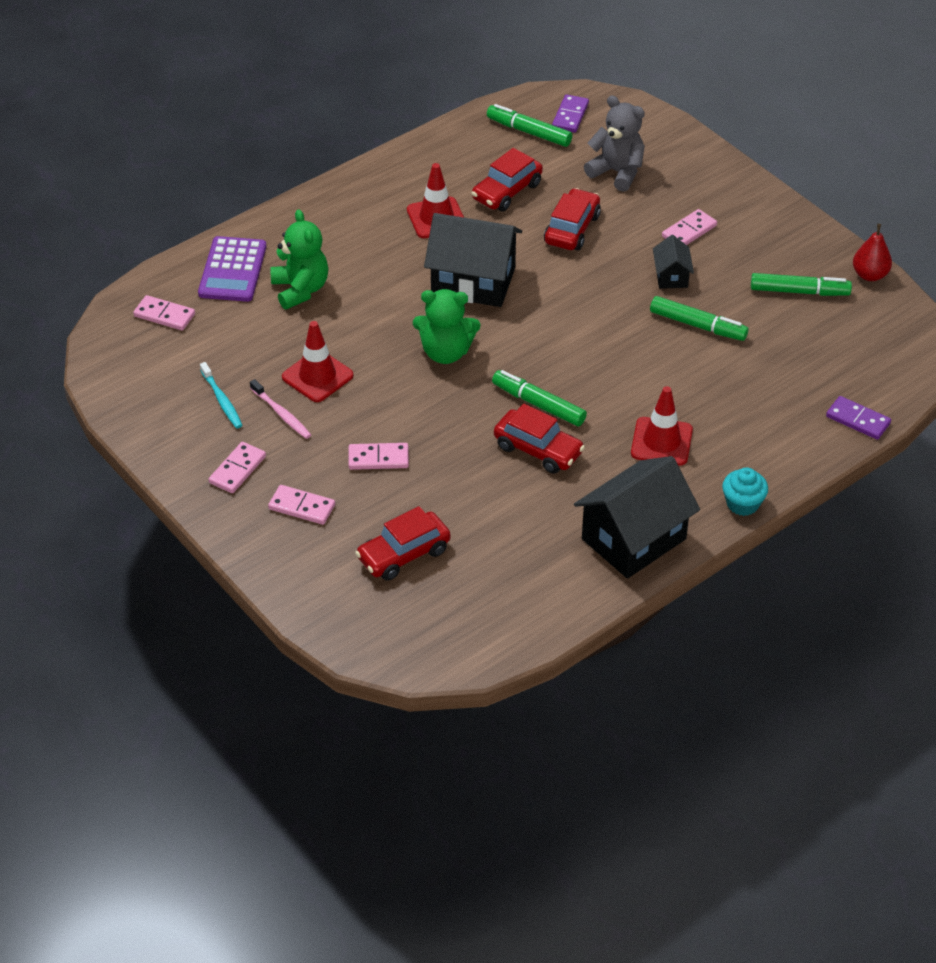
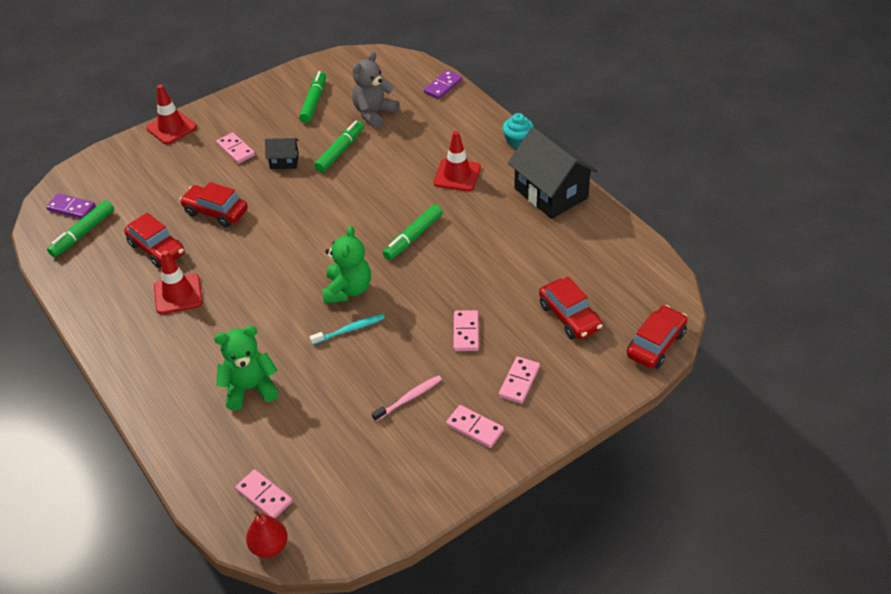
camera: 85 degrees left, 0 degrees up
(164, 315) = (264, 496): pink domino -> pink domino turned 75 degrees counterclockwise
(222, 400) = (387, 443): turquoise toothbrush -> turquoise toothbrush (349, 330)
(232, 270) = (211, 442): purple calculator -> none
(317, 376) = (365, 374): red traffic cone -> red traffic cone (171, 128)
(473, 281) = (265, 272): black house -> none
(538, 450) = (461, 239): red car -> red car (656, 344)
(617, 172) = (154, 184): grey teddy bear -> grey teddy bear (374, 113)
(870, 275) = (304, 70): red pear -> red pear (269, 546)

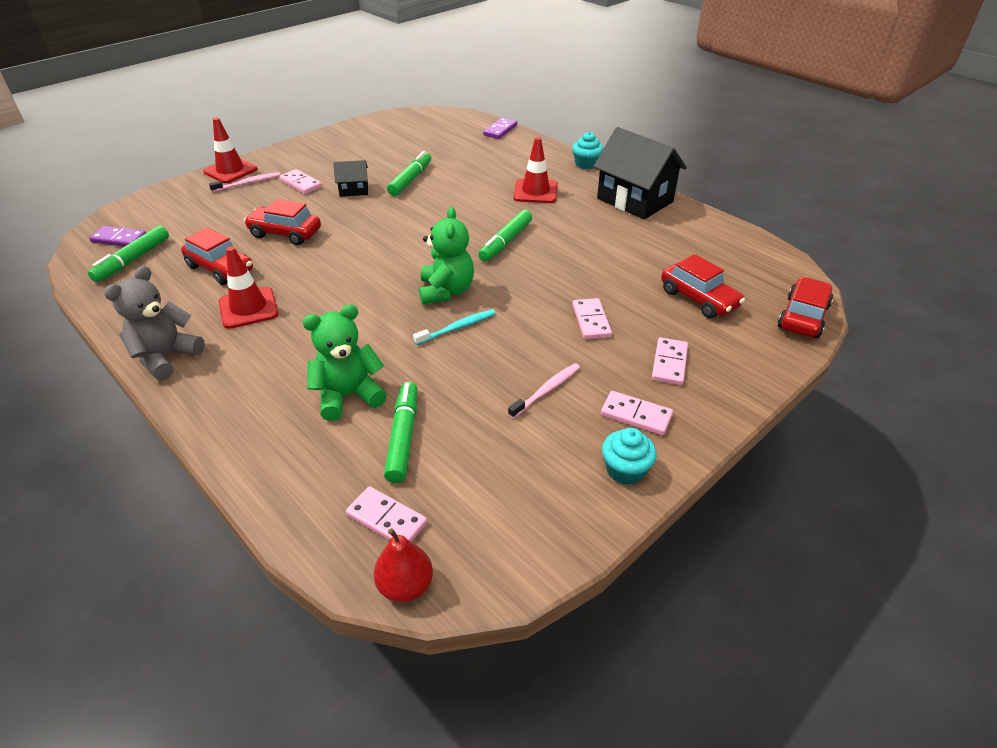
camera: 10 degrees left, 5 degrees down
(186, 146) = (247, 183): none -> pink toothbrush
(314, 102) = (376, 146): green marker -> green marker (403, 437)
(374, 113) = (438, 151): grey teddy bear -> grey teddy bear (166, 357)
(451, 474) = (625, 470): none -> turquoise cupcake

